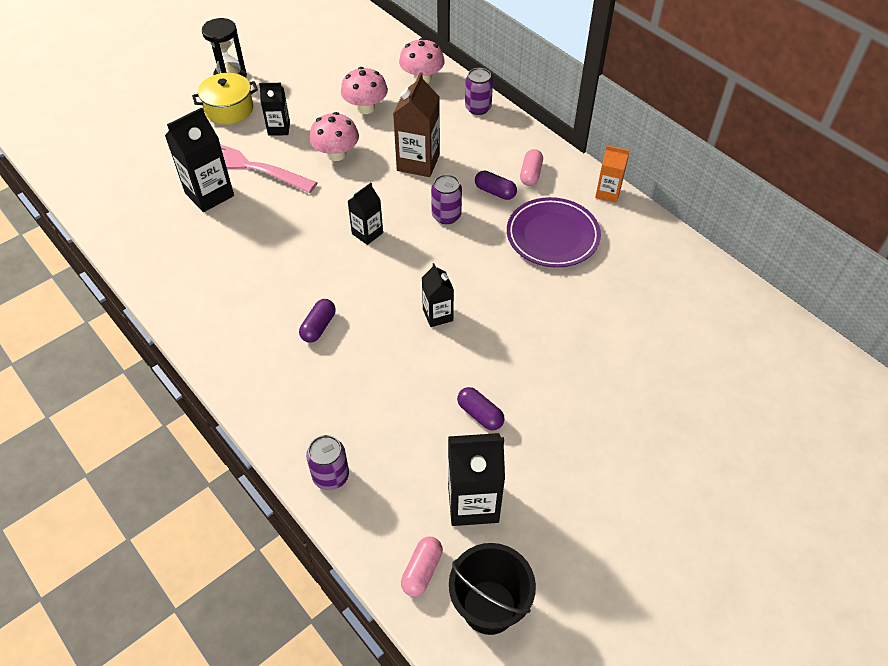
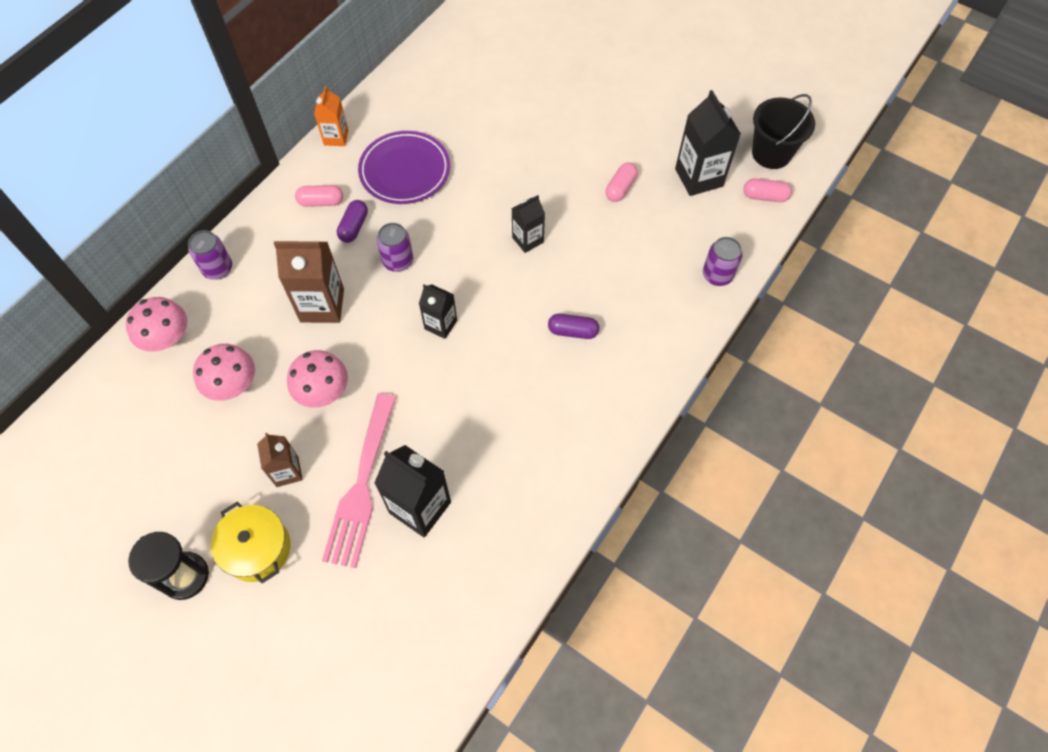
camera: 105 degrees left, 10 degrees up
(279, 128) = (287, 471): black carton -> brown carton
(480, 414) = (620, 188): purple capsule -> pink capsule

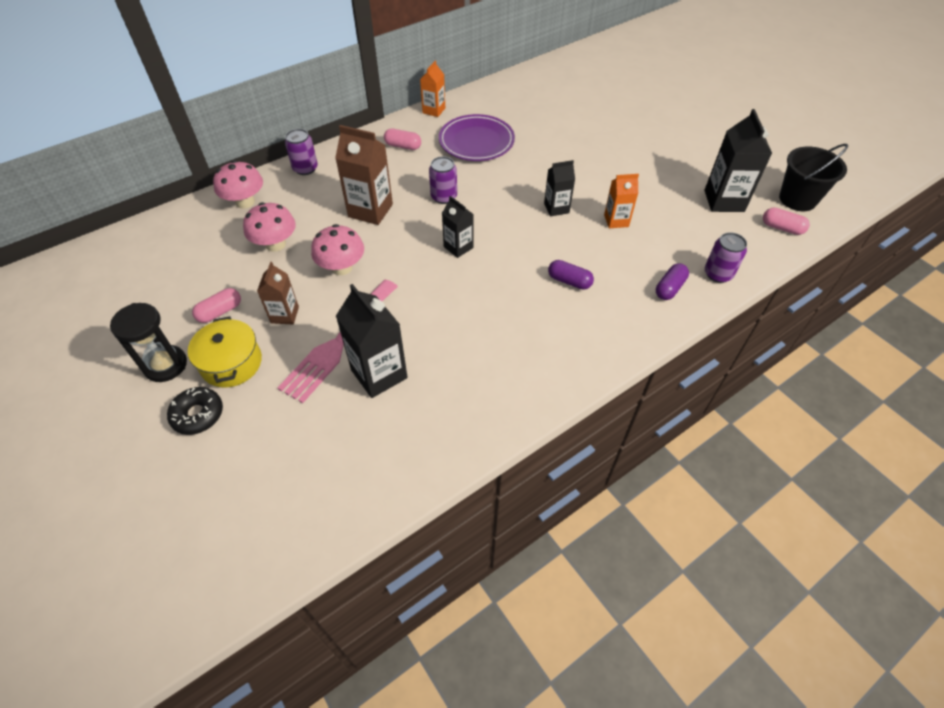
camera: 20 degrees right, 10 degrees down
(251, 619) = (198, 415): none -> black donut
(354, 227) = (420, 167): purple capsule -> purple capsule (669, 288)
(596, 237) = (616, 221): none -> orange carton
(620, 188) = (650, 192): pink capsule -> pink capsule (220, 312)

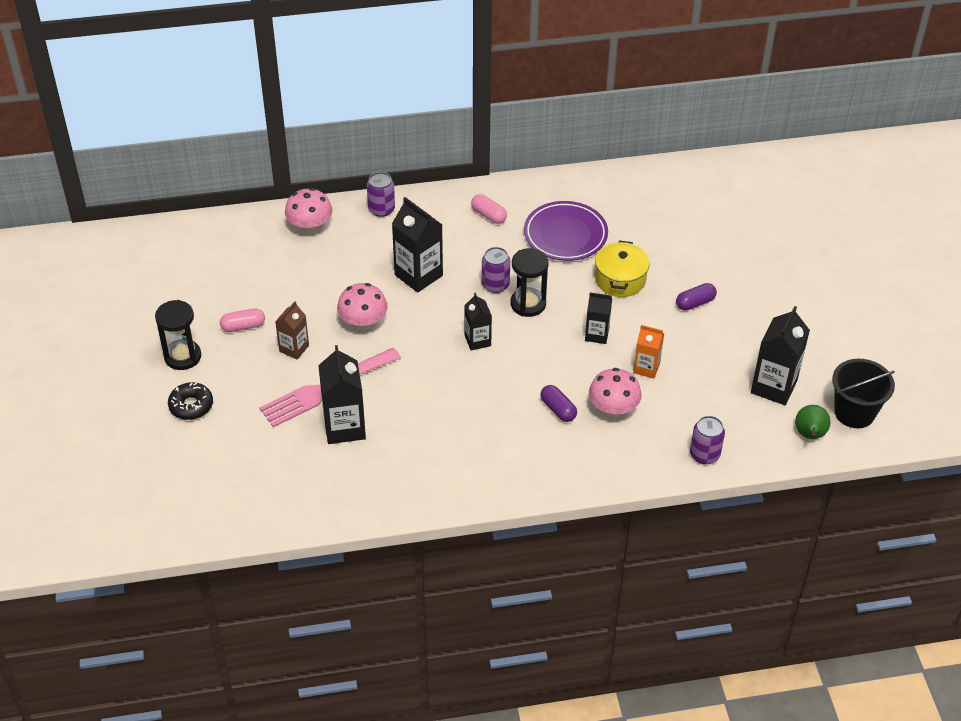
camera: 25 degrees right, 5 degrees down
(231, 363) = (233, 374): yellow pot -> yellow pot (620, 279)
(275, 244) = (317, 279): pink mushroom -> pink mushroom (613, 409)
(370, 210) = (418, 275): brown carton -> black carton
(434, 110) = (544, 183): orange carton -> none
(482, 203) = (528, 304): none -> black hourglass
(669, 288) = (647, 450): purple capsule -> purple capsule (695, 303)
(782, 228) = (809, 435): pink capsule -> green pear

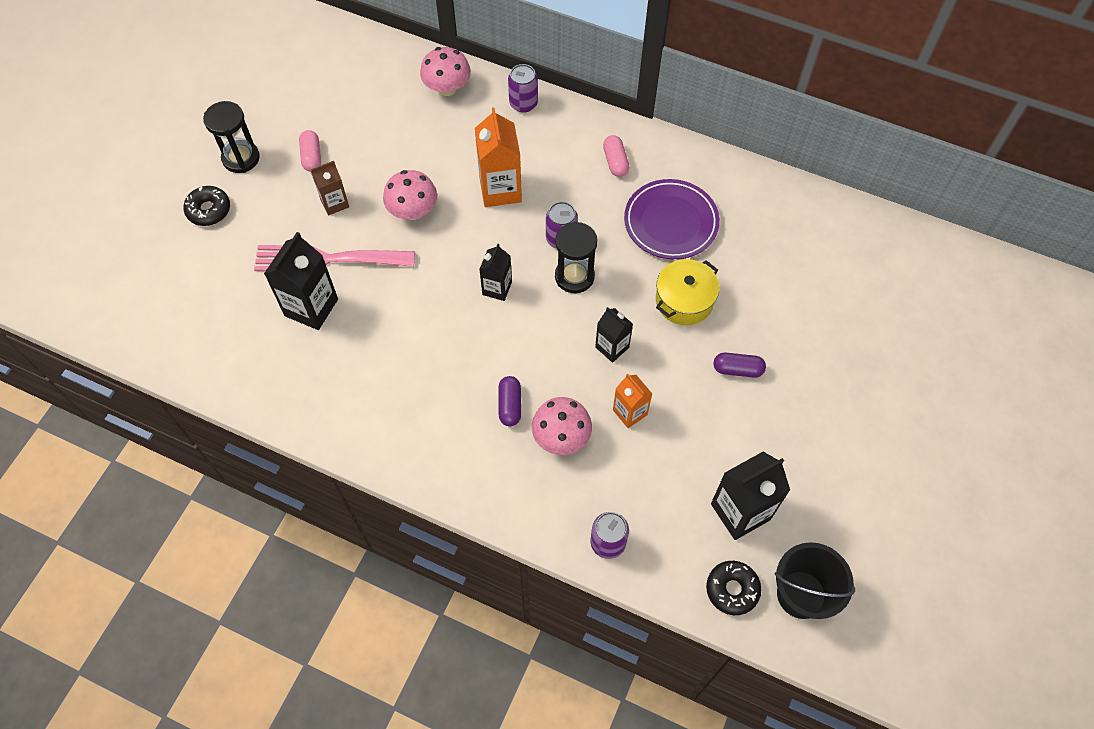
camera: 35 degrees right, 15 degrees up
(243, 326) = (312, 157): pink capsule -> pink capsule turned 60 degrees clockwise
(418, 275) = (500, 189): black carton -> orange carton
(809, 435) = (732, 589): green pear -> black donut

